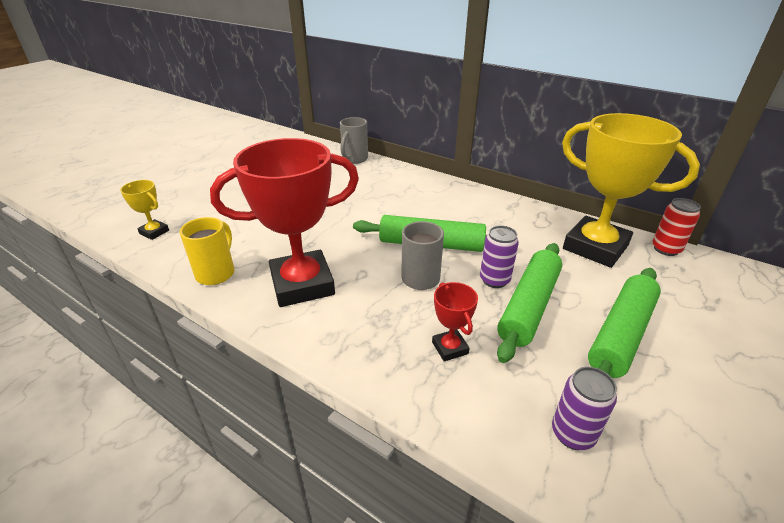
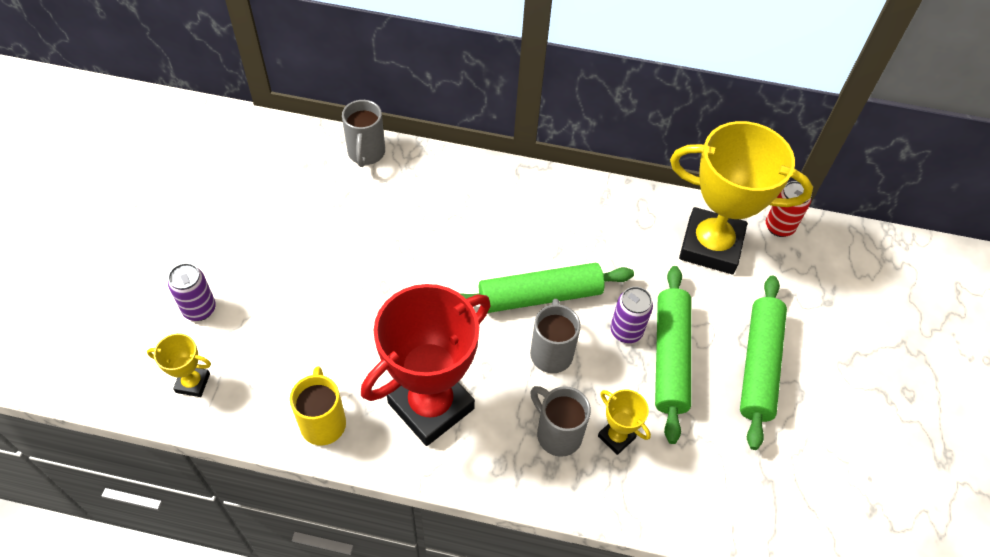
camera: 25 degrees left, 20 degrees up
(395, 330) = (557, 433): none -> grey mug
(450, 348) = (616, 437): red trophy -> yellow trophy
(572, 434) = (743, 490): purple can -> purple can (199, 309)

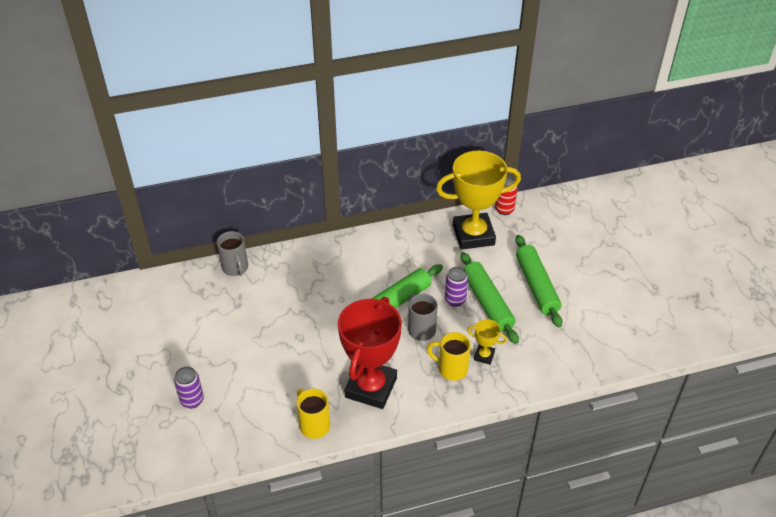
camera: 25 degrees left, 10 degrees down
(193, 383) = (218, 441): yellow trophy -> none
(557, 433) = (451, 369): grey mug -> yellow mug

